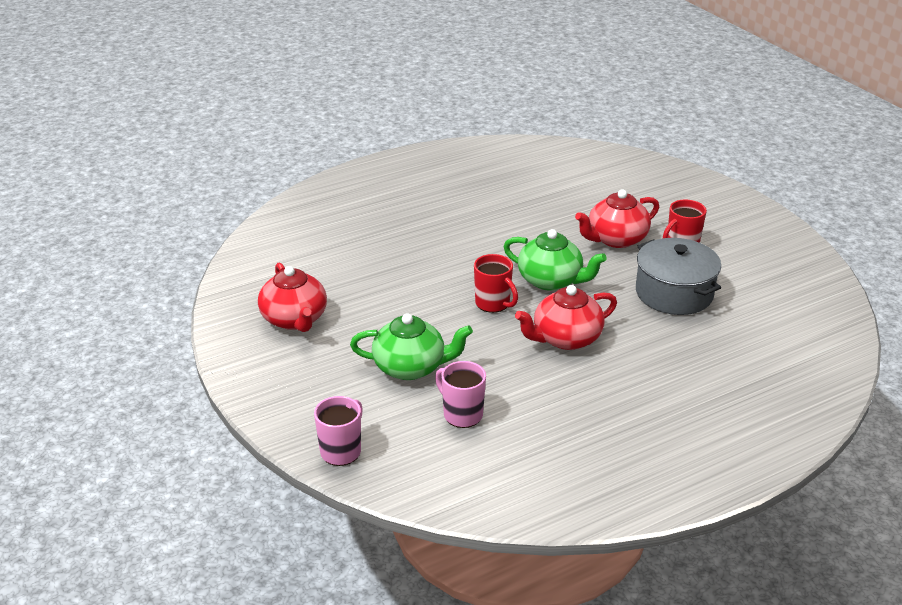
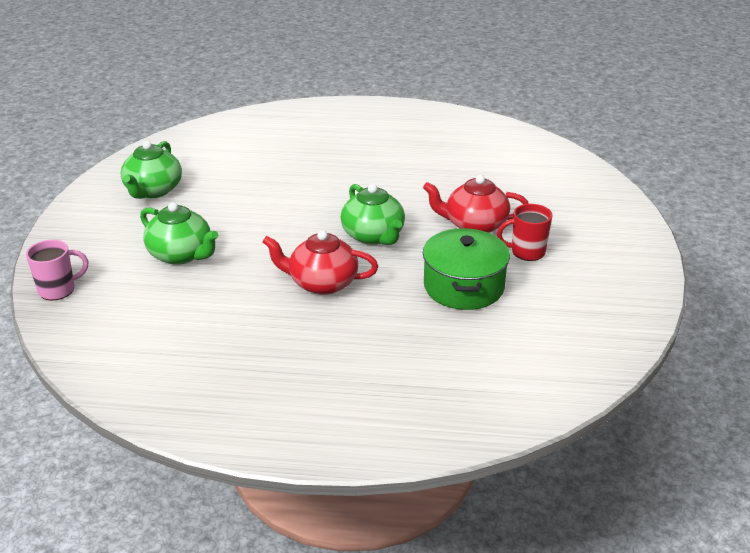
camera: 35 degrees right, 0 degrees up
(295, 319) = (153, 190): red teapot -> green teapot
(462, 414) = (168, 303): pink mug -> none
(493, 304) = (304, 235): red mug -> none
(674, 293) = (463, 286): grey pot -> green pot

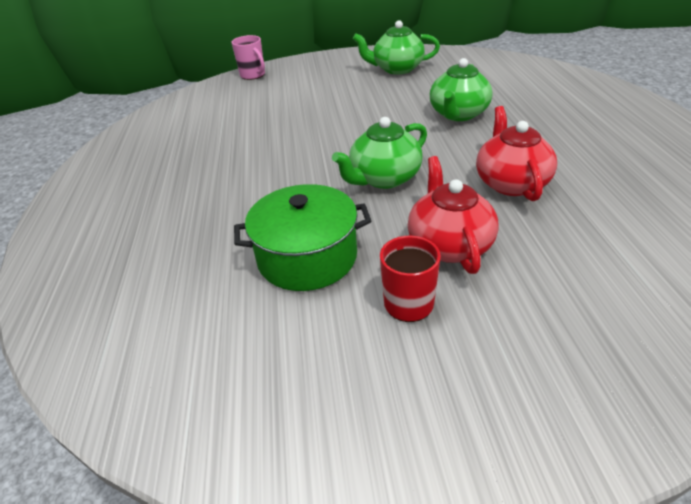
camera: 80 degrees right, 5 degrees up
(181, 254) = (310, 100): green teapot -> green teapot (458, 114)
(322, 283) = (288, 167): red teapot -> red teapot (511, 183)

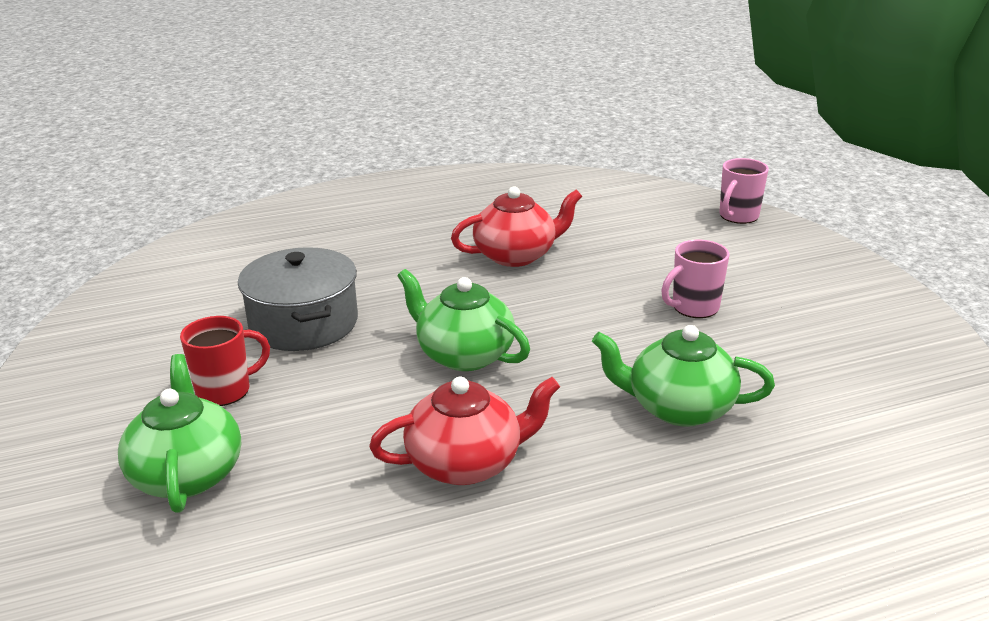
camera: 75 degrees right, 10 degrees down
(307, 257) = (304, 323): green pot -> grey pot
(355, 99) = (694, 307): none -> pink mug
(397, 69) = (838, 334): green teapot -> green teapot (187, 474)
(449, 245) = (320, 413): red teapot -> red teapot (516, 255)

